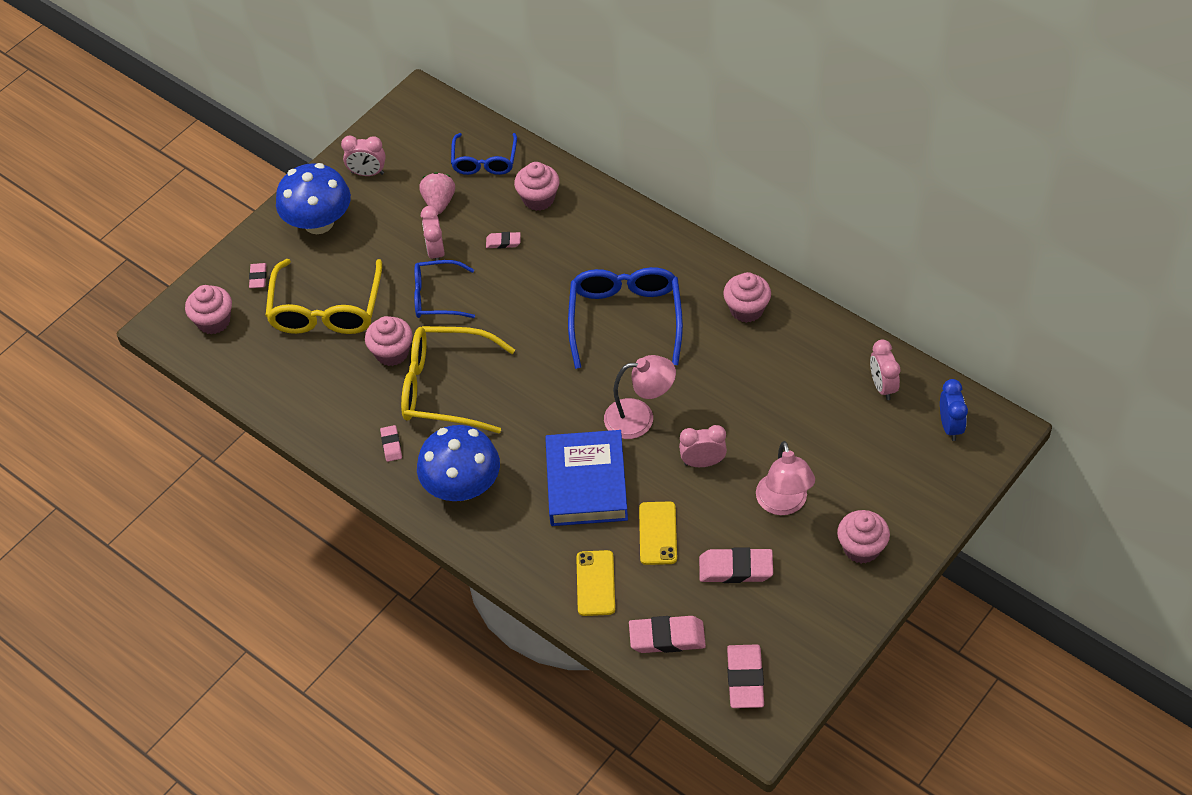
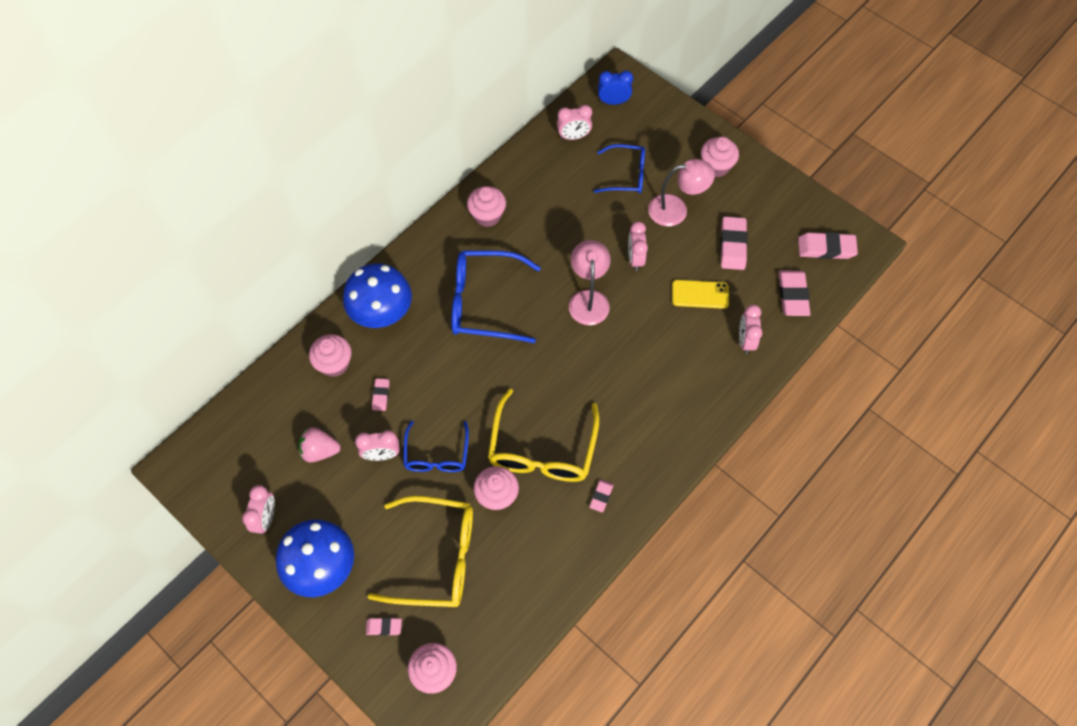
camera: 90 degrees left, 10 degrees up
(391, 445) = (601, 496): pink eraser -> pink eraser turned 60 degrees counterclockwise
(462, 486) = (648, 438): blue mushroom -> blue mushroom (382, 312)
(484, 161) = (276, 408): blue glasses -> blue glasses (626, 175)
(586, 483) = (650, 342): blue book -> none
(595, 583) = (745, 340): yellow phone -> pink clock

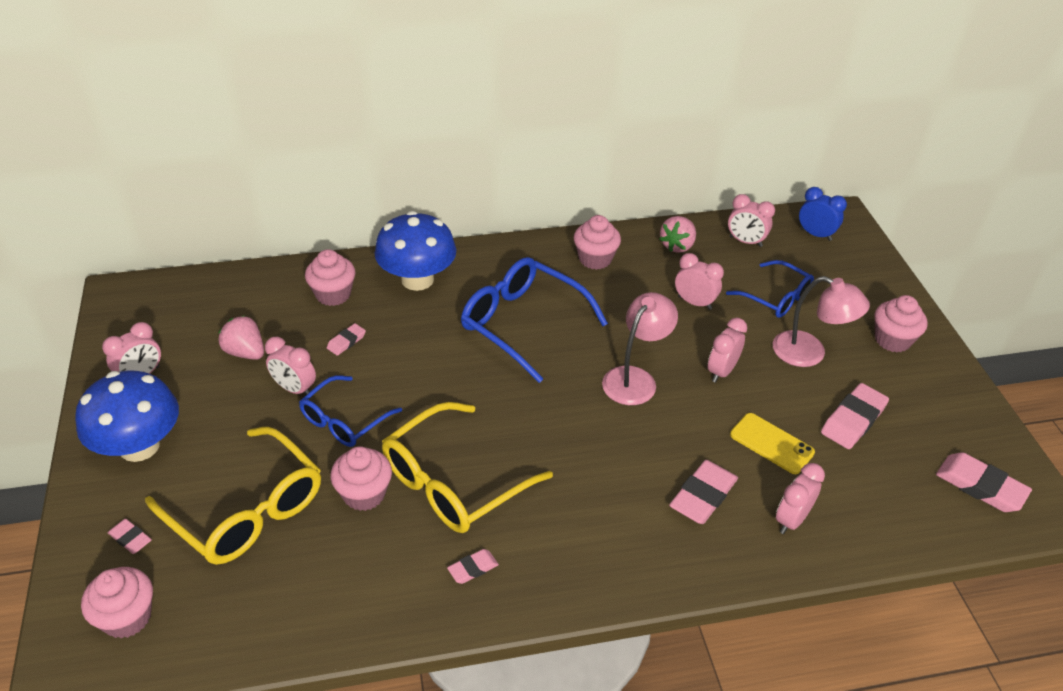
camera: 35 degrees right, 20 degrees down
(532, 169) = (677, 246): none -> pink strawberry
(579, 212) = (694, 303): none -> pink clock
(793, 295) = (895, 509): pink eraser -> pink eraser (703, 496)

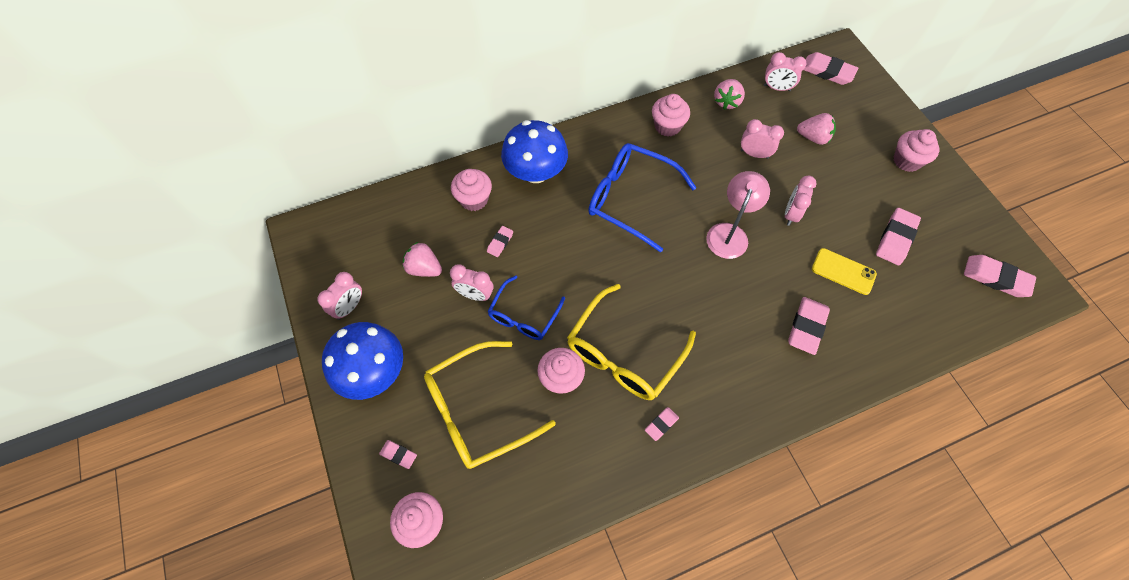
camera: 10 degrees left, 20 degrees up
(247, 510) = (478, 411): yellow glasses -> yellow glasses turned 120 degrees clockwise
(776, 297) = (813, 137): blue glasses -> pink strawberry
(791, 520) = (873, 334): pink clock -> none
(809, 353) = (850, 185): pink lamp -> none
(815, 234) = (827, 71): blue clock -> pink eraser

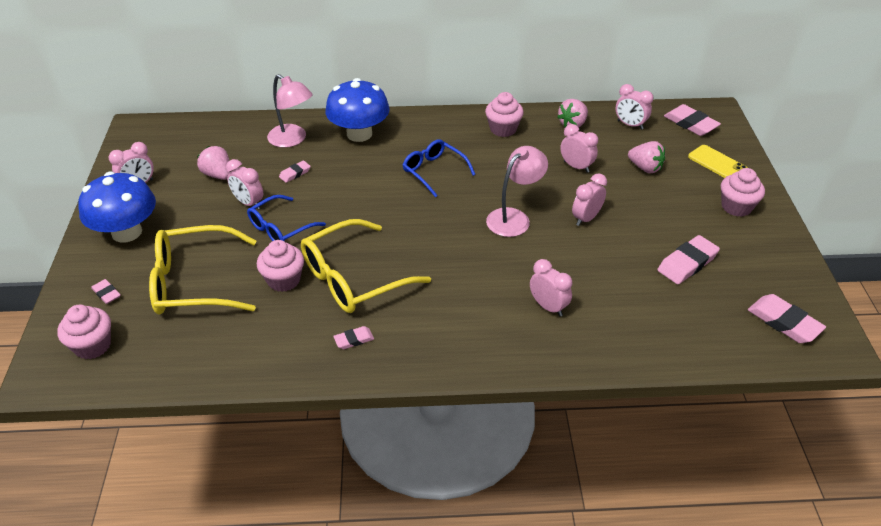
camera: 20 degrees right, 20 degrees down
(474, 199) = (292, 140): pink cupcake -> pink lamp
(630, 199) = (434, 171): blue glasses -> blue glasses, size x0.62
(807, 327) = (548, 307): pink eraser -> pink clock
(843, 271) = (614, 274): yellow phone -> yellow phone (717, 163)

